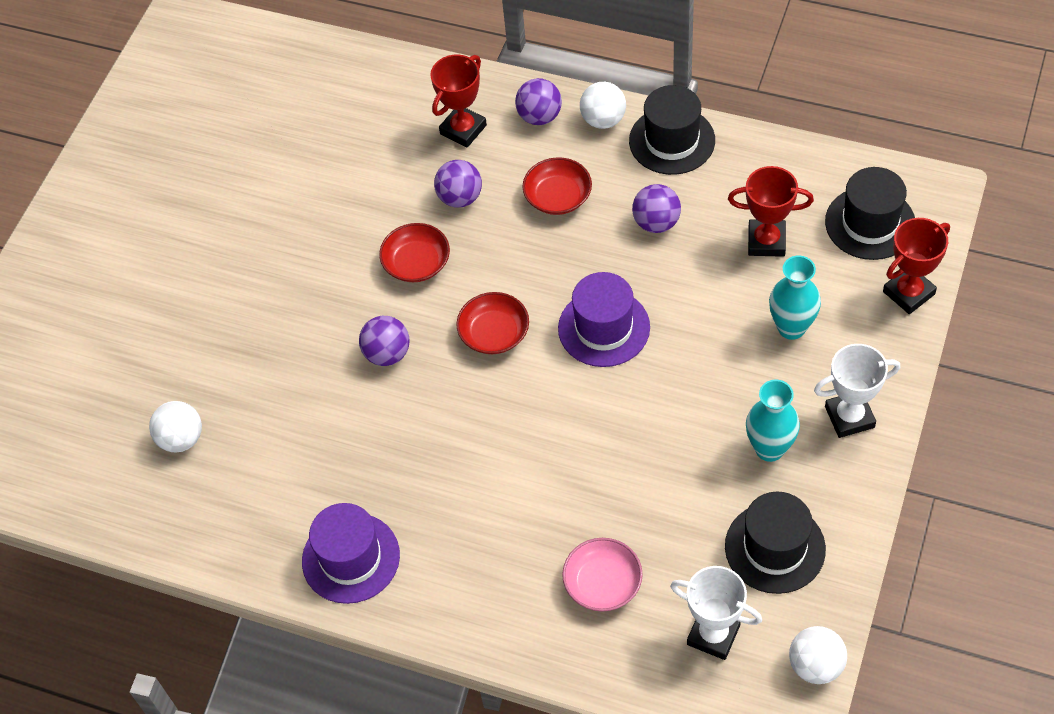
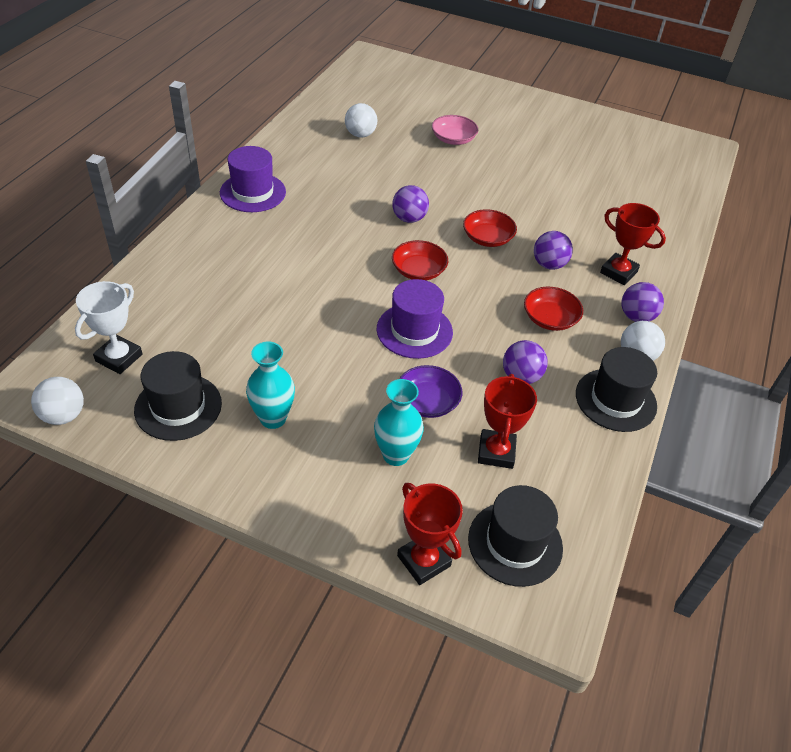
camera: 85 degrees right, 10 degrees down
(603, 583) = (187, 303): pink bowl -> pink bowl (453, 139)
(712, 306) = (427, 402): none -> purple bowl
(849, 417) = (290, 482): white trophy -> none

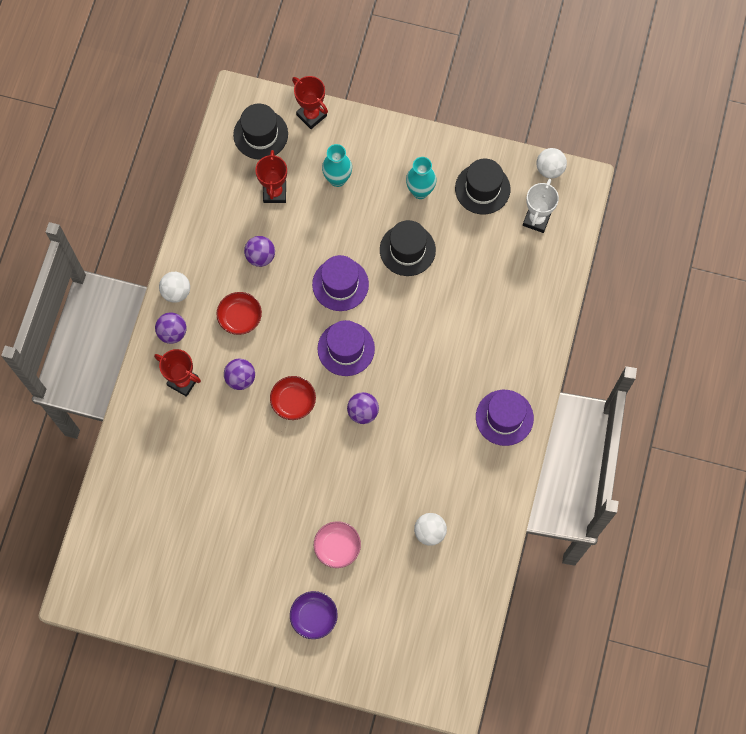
camera: 175 degrees right, 25 degrees up
(418, 270) = (346, 348): red bowl -> purple hat
(427, 402) = (323, 223): purple bowl -> purple bowl (314, 616)
(615, 400) = (194, 249): black hat -> black hat (407, 250)

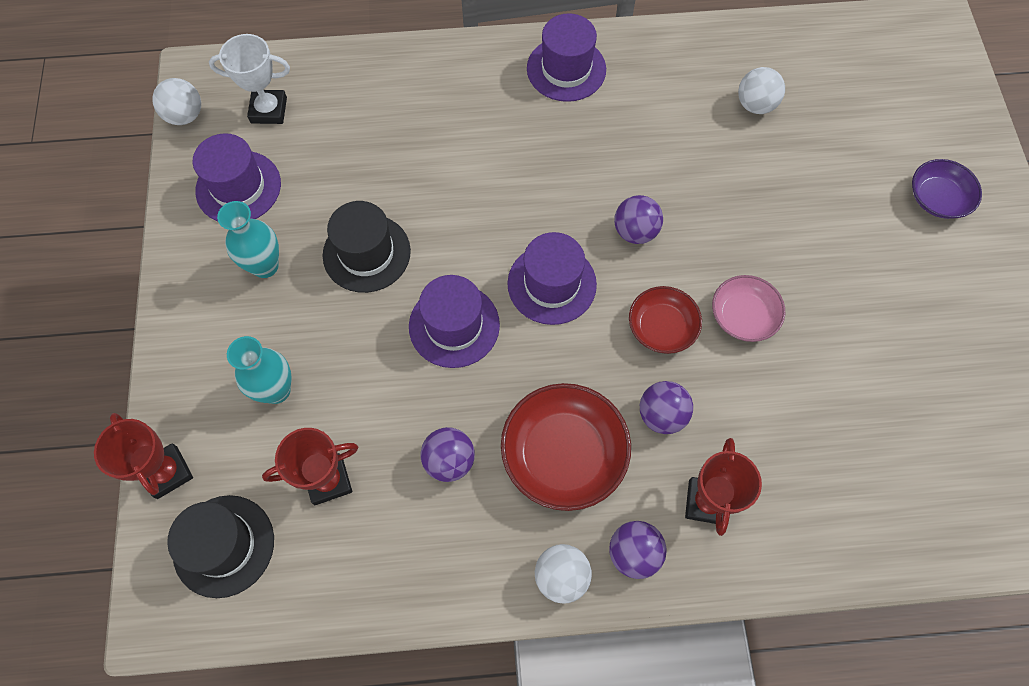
camera: 110 degrees left, 5 degrees down
(240, 317) = (563, 454): red bowl -> red bowl, size x1.65
(311, 115) = (167, 472): red trophy -> red trophy turned 60 degrees counterclockwise
(337, 547) = (833, 201): pink bowl -> pink bowl (743, 316)
(482, 189) = (238, 187): black hat -> purple hat

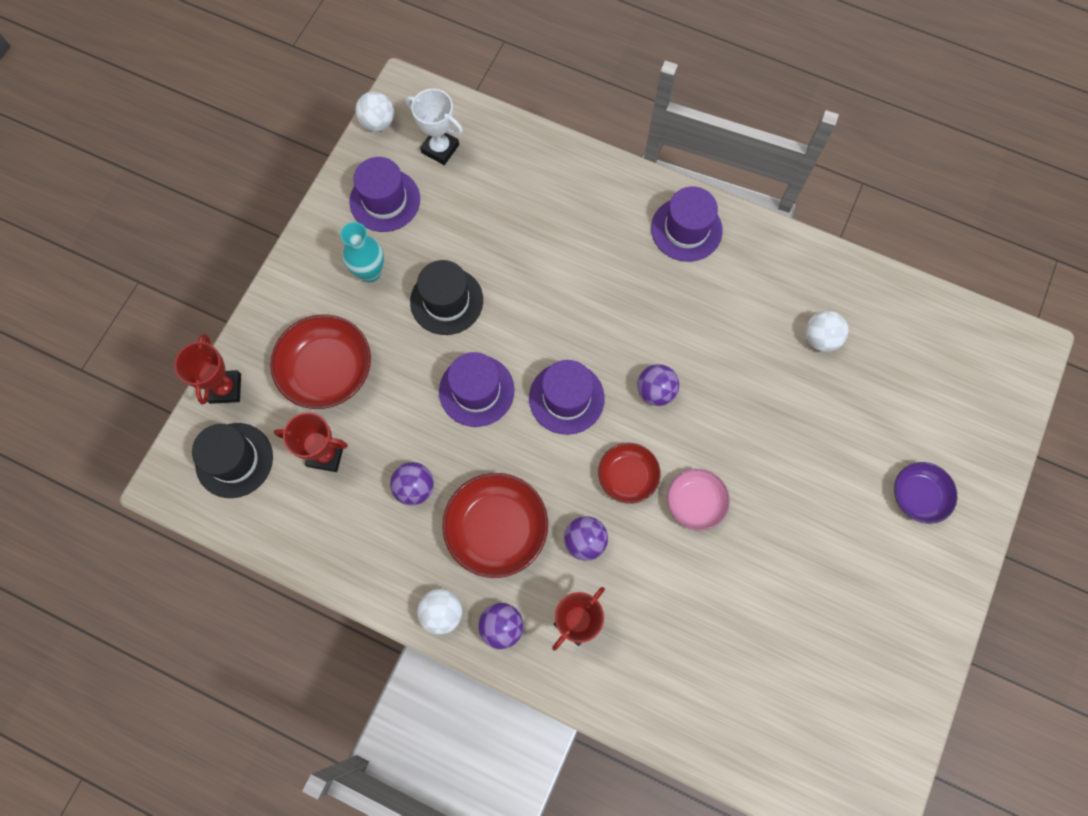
camera: 30 degrees right, 5 degrees up
(276, 390) = (327, 370): turquoise vase -> red bowl

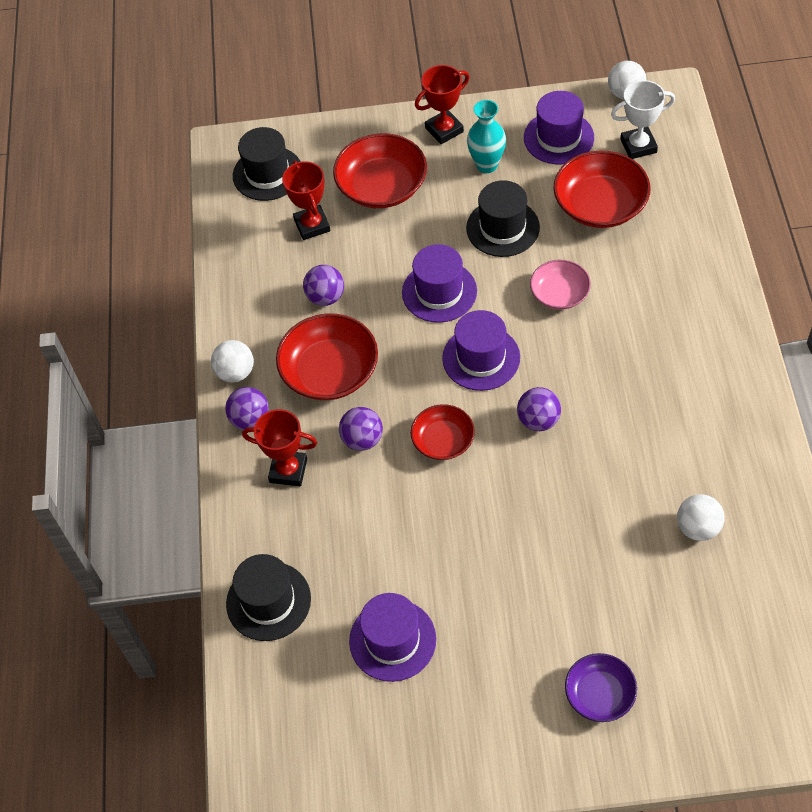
camera: 65 degrees right, 15 degrees down
(225, 388) = (320, 135): red trophy -> red trophy (444, 130)
(440, 149) = (638, 146): white trophy -> white trophy turned 75 degrees clockwise
(478, 214) = (600, 204): none -> red bowl
(686, 229) = (718, 361): purple hat -> purple hat (392, 640)
(695, 502) = (456, 505): pink bowl -> pink bowl (559, 293)
(695, 710) = (268, 601): none -> black hat

